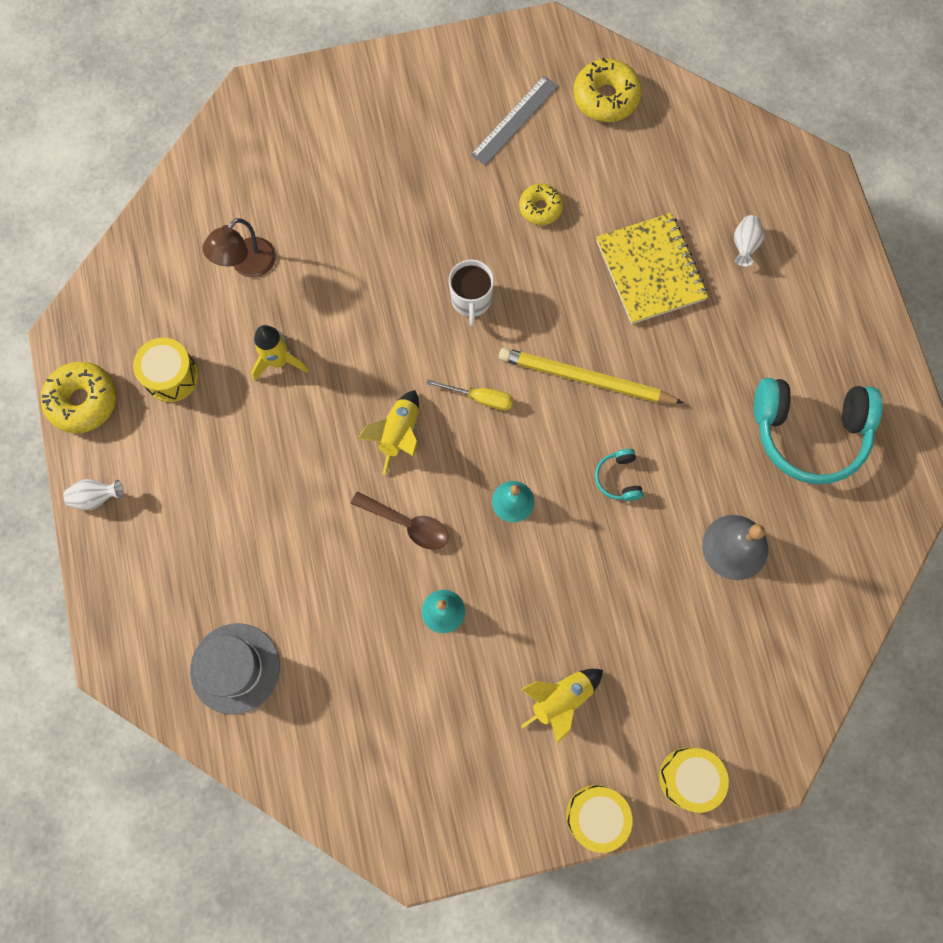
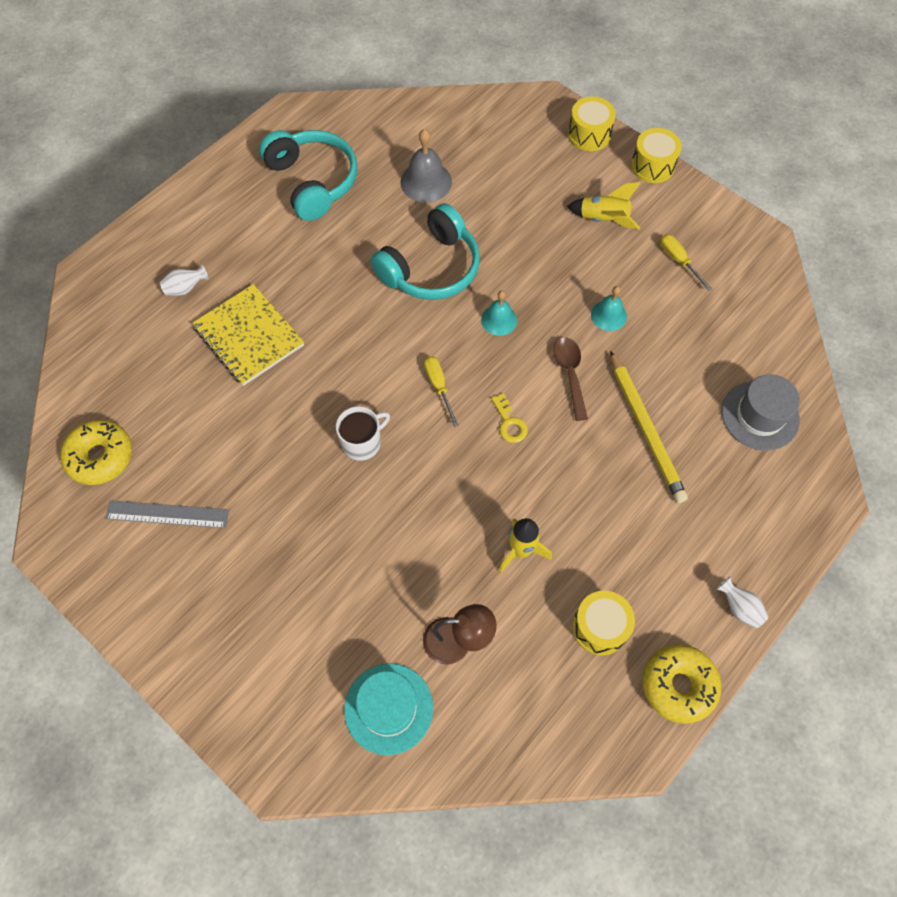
camera: 125 degrees left, 10 degrees down
(238, 187) = (388, 708): none -> turquoise hat
(399, 434) = (509, 423): yellow rocket -> yellow key
(455, 737) = (679, 261): none -> yellow screwdriver
(540, 208) = (243, 443): yellow donut -> none
(586, 379) = (371, 328): yellow pencil -> yellow pencil (646, 429)
(618, 478) = (431, 268): turquoise headphones -> turquoise headphones, size x2.35
(650, 270) = (249, 336): yellow notebook -> yellow notebook turned 75 degrees counterclockwise

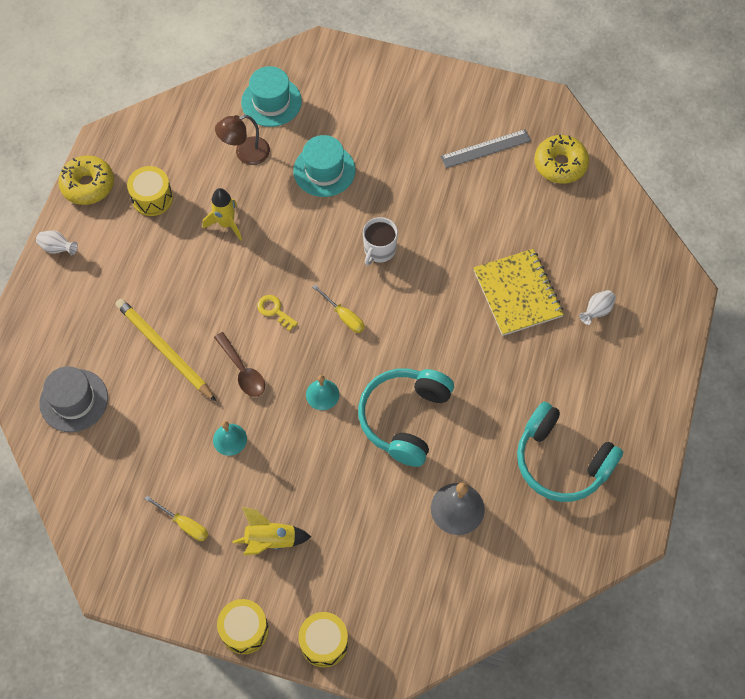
camera: 155 degrees right, 0 degrees up
(249, 336) = (517, 293): yellow notebook -> yellow notebook turned 45 degrees clockwise
(371, 571) = (324, 170): none -> turquoise hat

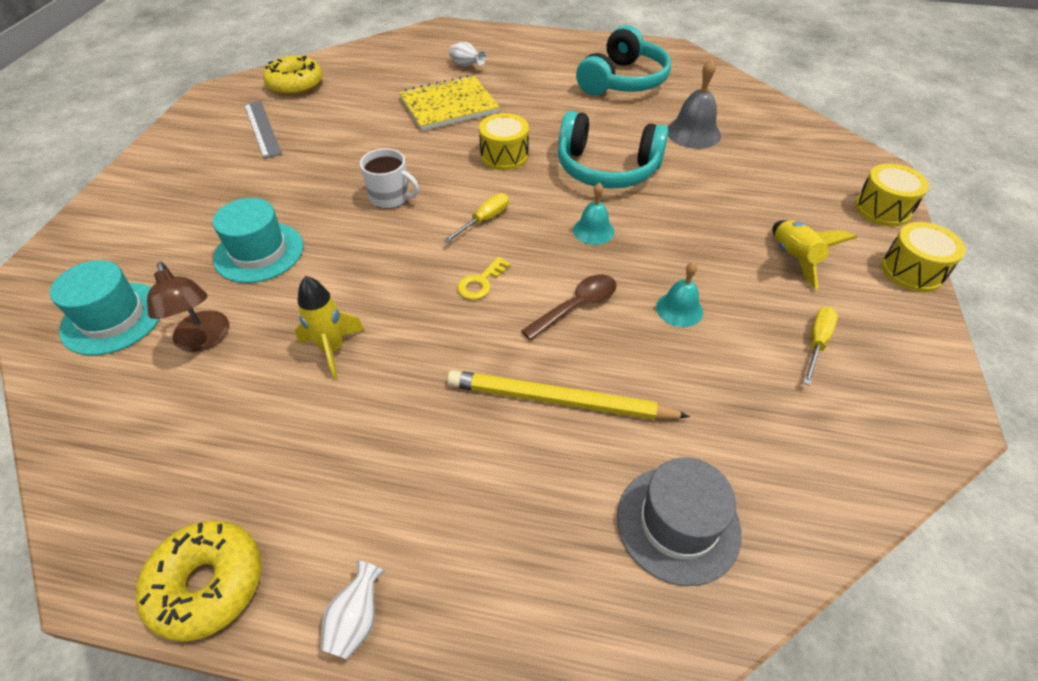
camera: 95 degrees left, 15 degrees down
(152, 198) = (264, 460): yellow drum -> yellow drum (504, 156)
(164, 350) = (560, 401): yellow pencil -> yellow pencil turned 60 degrees clockwise

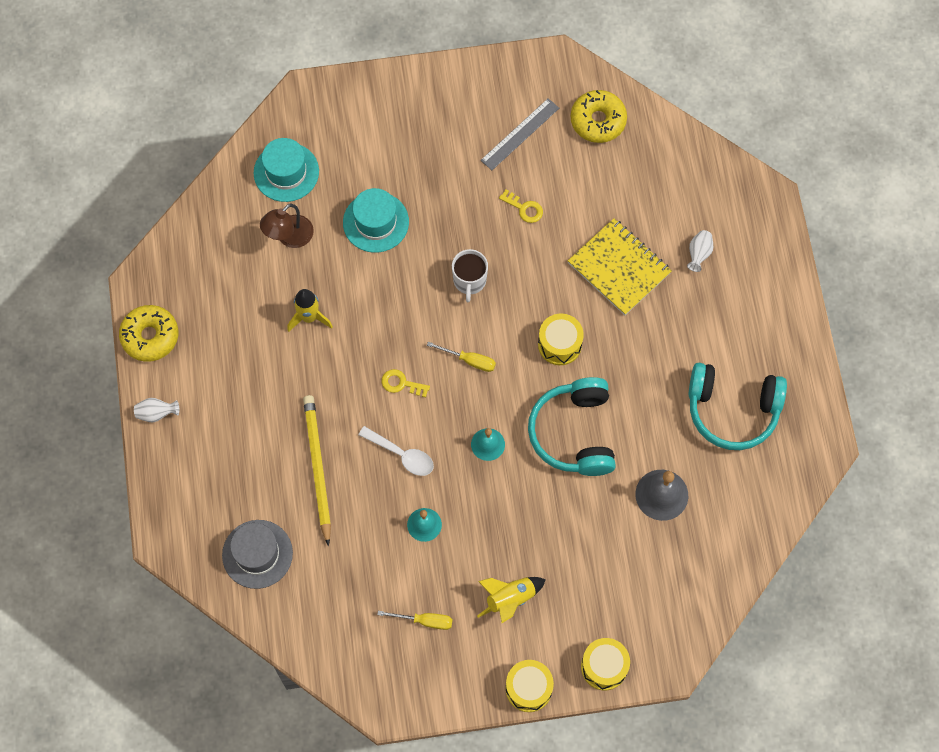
camera: 70 degrees right, 20 degrees up
(342, 144) = (524, 208): none -> yellow key
(576, 306) = (402, 455): brown spoon -> white spoon

